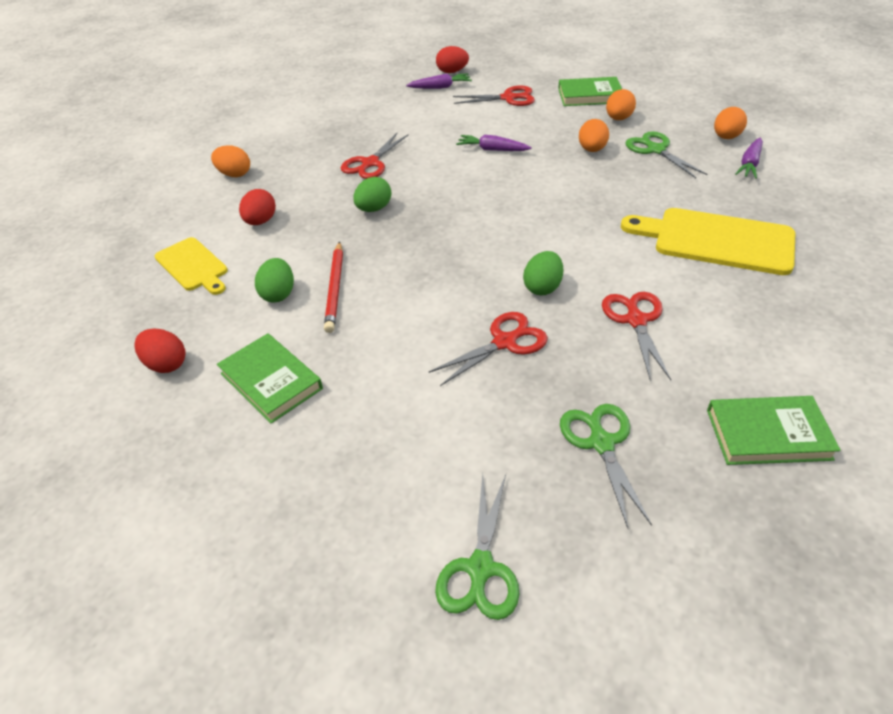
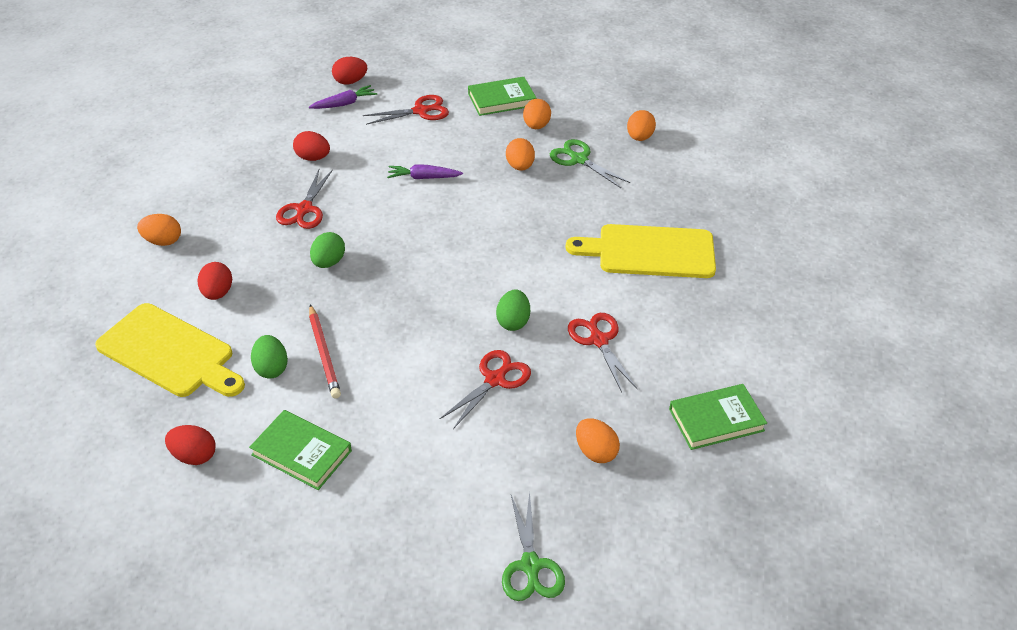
camera: 20 degrees left, 0 degrees up
(193, 266) = (170, 353): yellow cutting board -> yellow cutting board, size x1.63
(395, 124) = (313, 158): none -> red egg
(601, 443) = (595, 452): green scissors -> orange egg
(749, 164) = (664, 166): purple carrot -> none

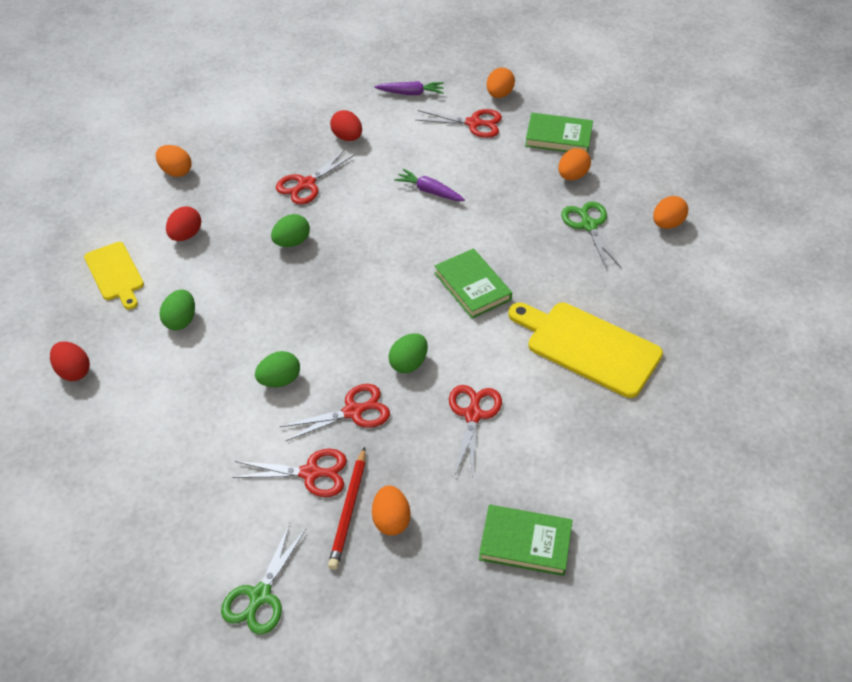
camera: 30 degrees right, 5 degrees up
(170, 353) = (115, 274): yellow cutting board -> yellow cutting board, size x0.61
(301, 453) = (152, 406): green book -> green book (472, 286)
(324, 354) = (230, 325): red pencil -> red pencil (348, 510)
(350, 81) = (431, 72): red egg -> none
(408, 381) = (279, 380): none -> green egg
(496, 445) = (310, 473): none -> red scissors
(520, 166) = (526, 212): orange egg -> orange egg (499, 94)

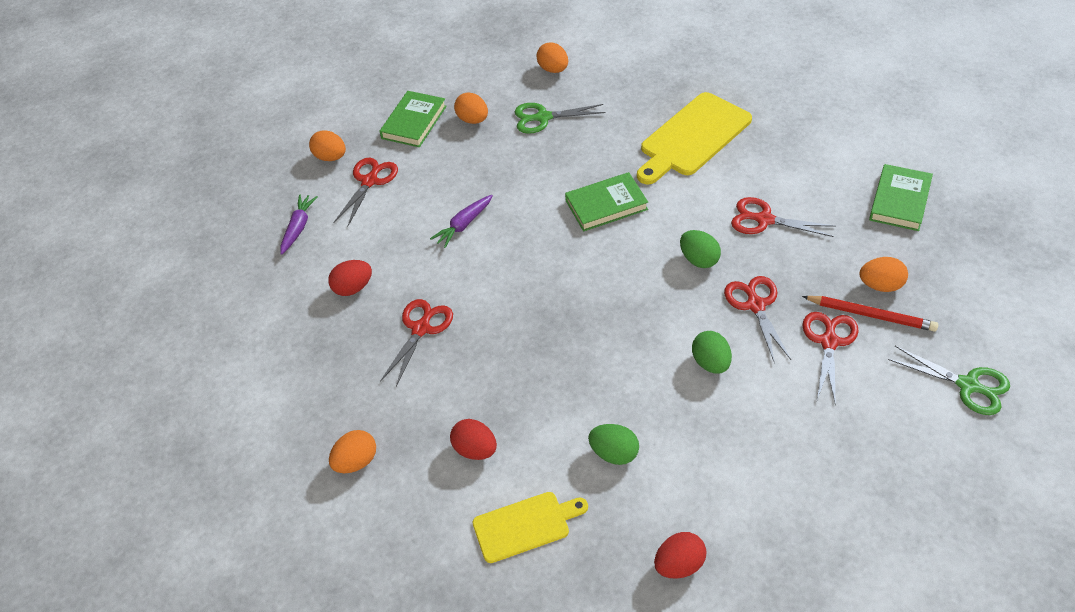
camera: 75 degrees left, 0 degrees up
(292, 242) = (512, 346): green egg -> none
(306, 184) = (421, 329): red scissors -> red scissors turned 120 degrees counterclockwise

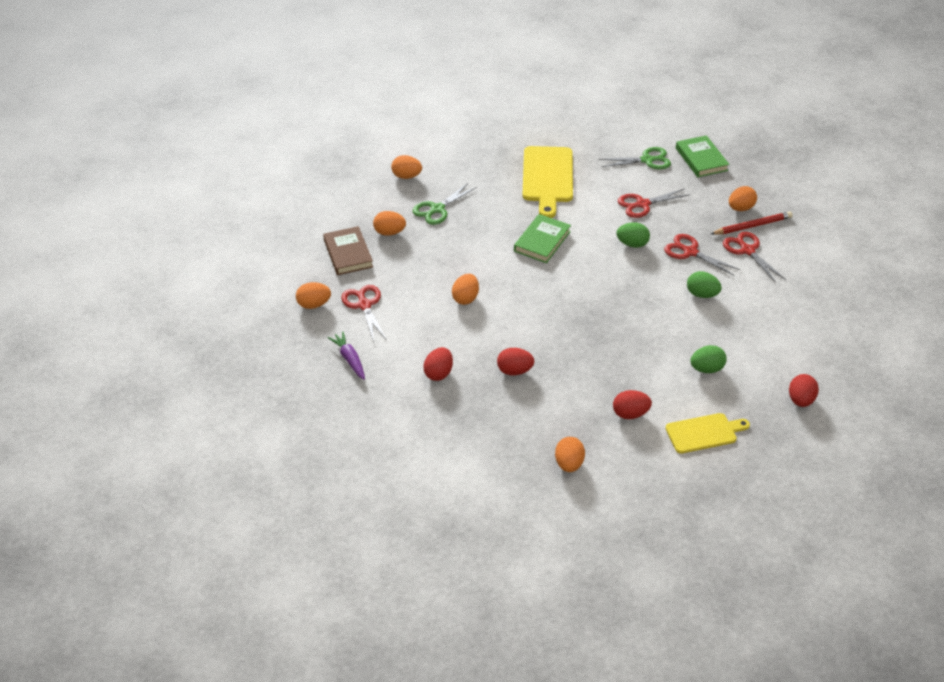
camera: 45 degrees left, 5 degrees down
(414, 122) = (348, 253): green book -> brown book
(421, 329) = (514, 371): red scissors -> red egg
(463, 225) = (465, 298): purple carrot -> orange egg
(525, 525) = (704, 433): yellow cutting board -> yellow cutting board turned 45 degrees clockwise
(968, 385) = (832, 235): green scissors -> green scissors (647, 160)

